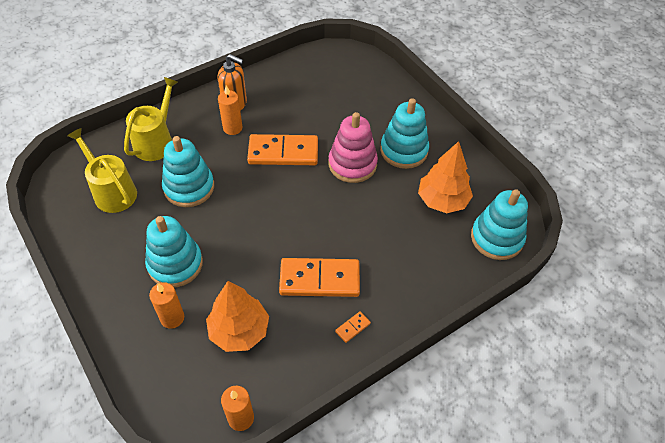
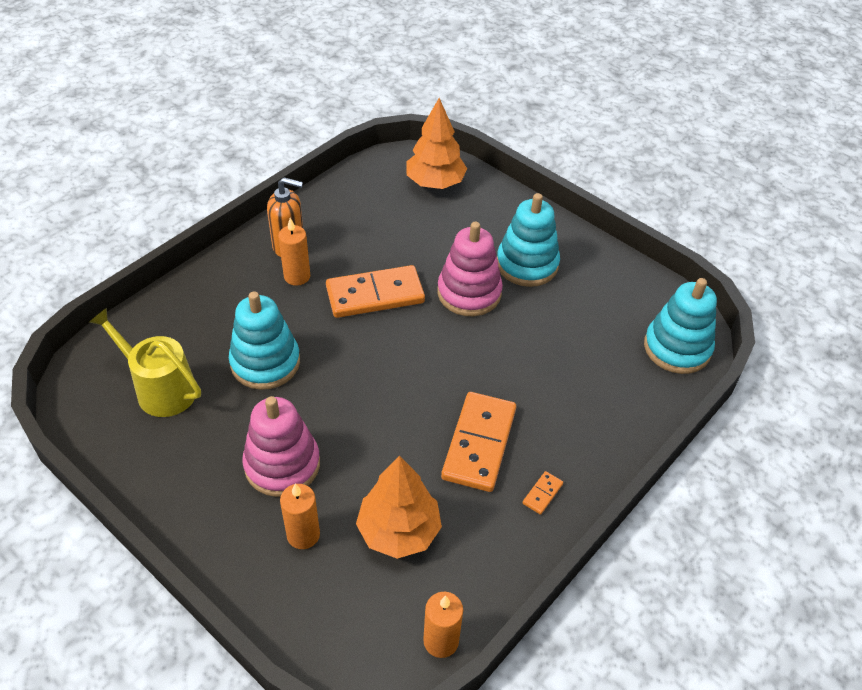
camera: 15 degrees left, 5 degrees down
(156, 141) = (198, 312): yellow watering can -> none
(175, 264) = (282, 464): turquoise stacking toy -> pink stacking toy
(319, 279) = (479, 444): orange domino -> orange domino turned 60 degrees counterclockwise
(442, 200) = (596, 316): orange tree -> orange tree (435, 183)

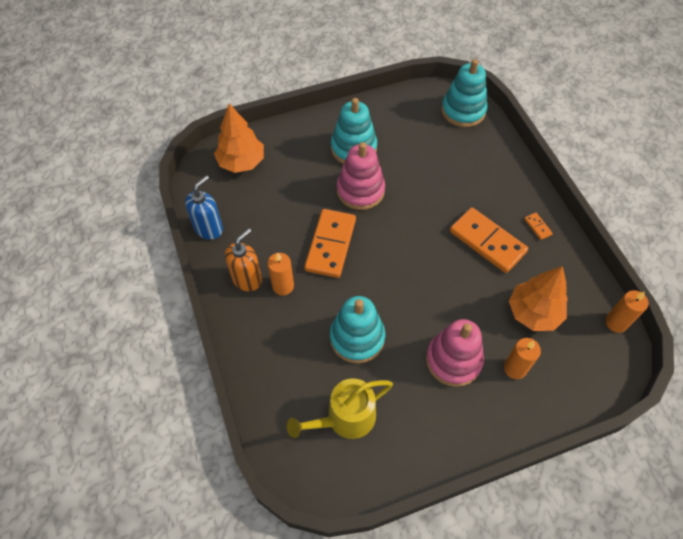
camera: 60 degrees left, 10 degrees up
(333, 193) = (209, 228): none -> blue soap dispenser

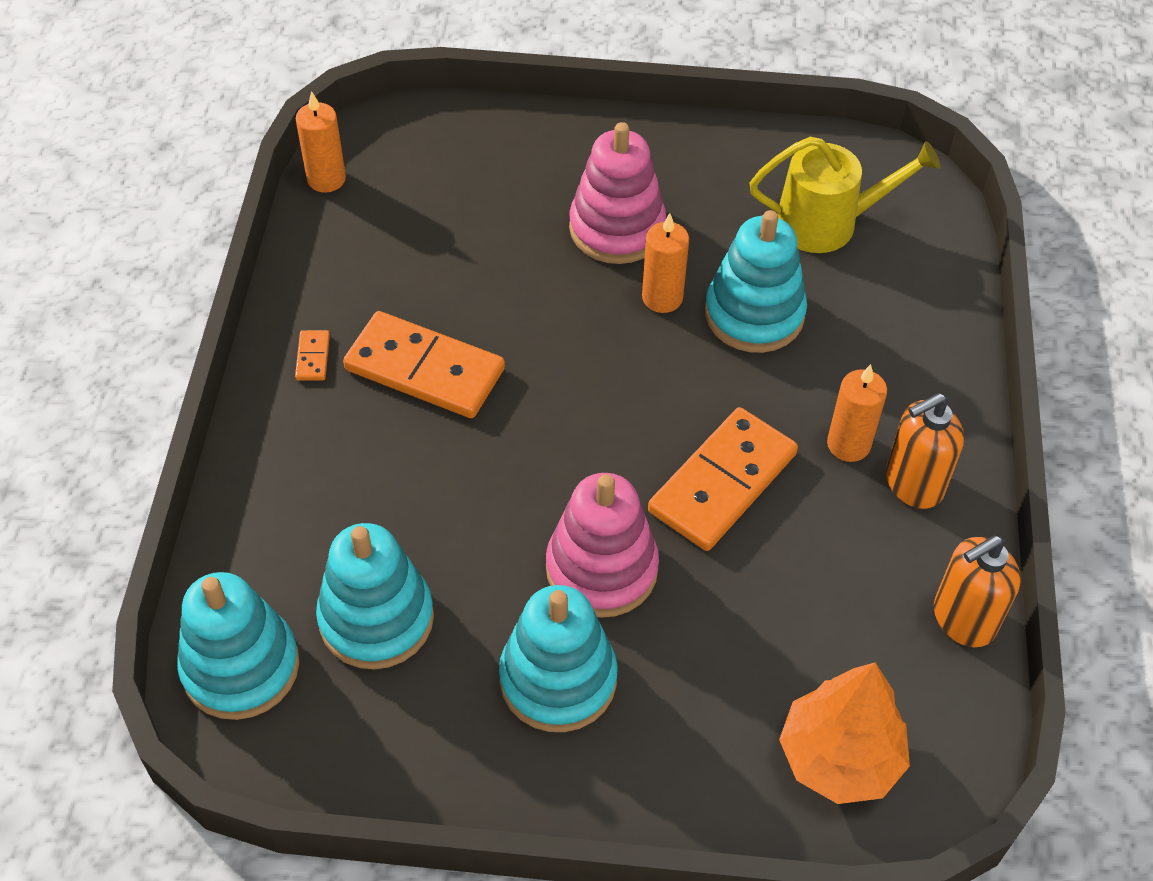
camera: 155 degrees left, 5 degrees down
(209, 228) = (963, 619): blue soap dispenser -> orange soap dispenser
(430, 142) = (376, 618): none -> turquoise stacking toy
(487, 241) = (424, 369): orange domino -> orange domino turned 45 degrees counterclockwise
(515, 368) = (531, 185): orange candle -> orange candle (662, 298)
(533, 313) = (441, 239): orange tree -> none

